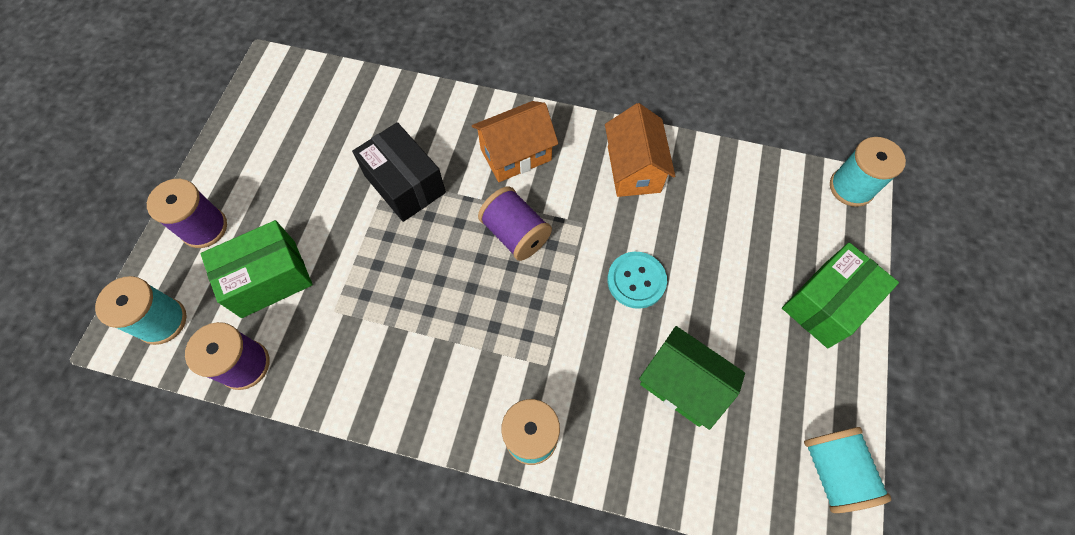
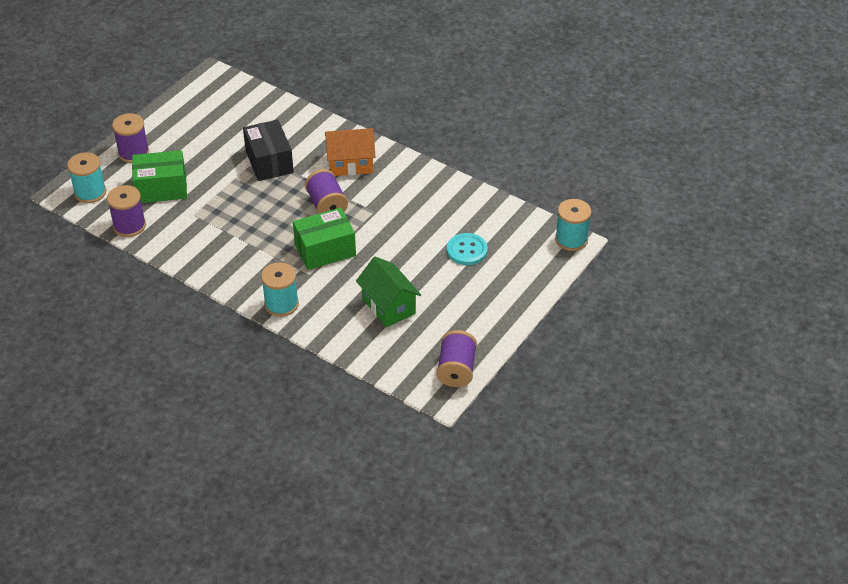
camera: 20 degrees right, 20 degrees down
(633, 169) = (426, 192): orange house -> none
(636, 280) = (391, 249): turquoise button -> turquoise button (467, 250)
(827, 304) = (509, 293): green box -> green box (325, 250)
(833, 471) = (456, 370): turquoise spool -> purple spool

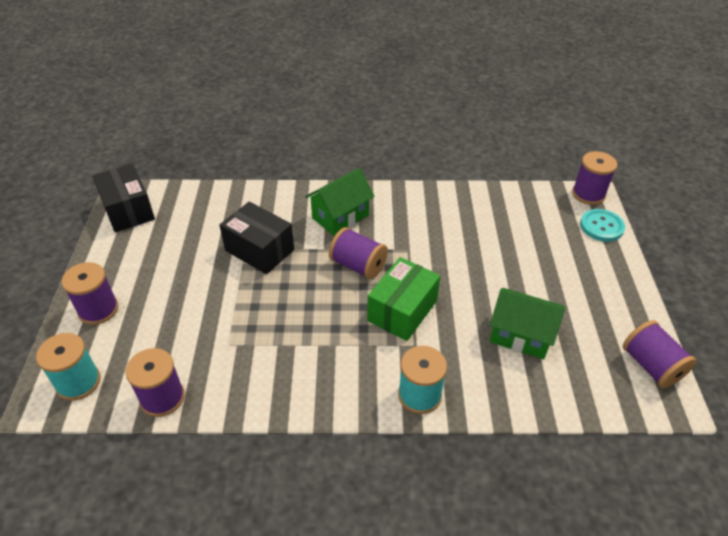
camera: 35 degrees left, 0 degrees up
(161, 188) = (165, 333): green box -> none
(205, 89) = (128, 210): none -> black box
(350, 164) = (340, 216): orange house -> green house
(467, 250) = (523, 244): turquoise button -> turquoise button (601, 226)
(571, 239) = (588, 194): turquoise spool -> purple spool

